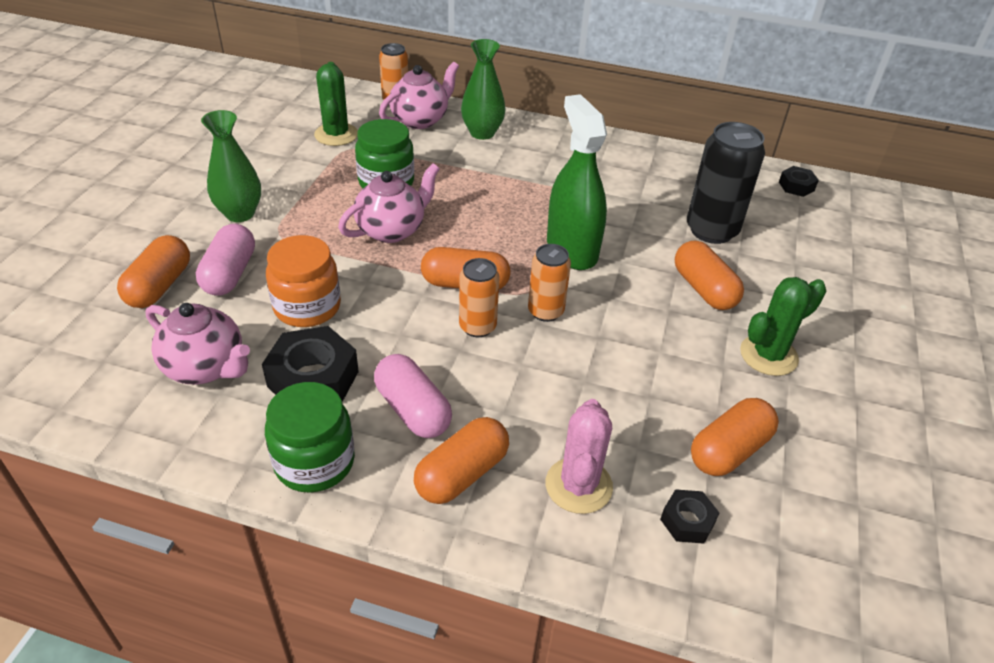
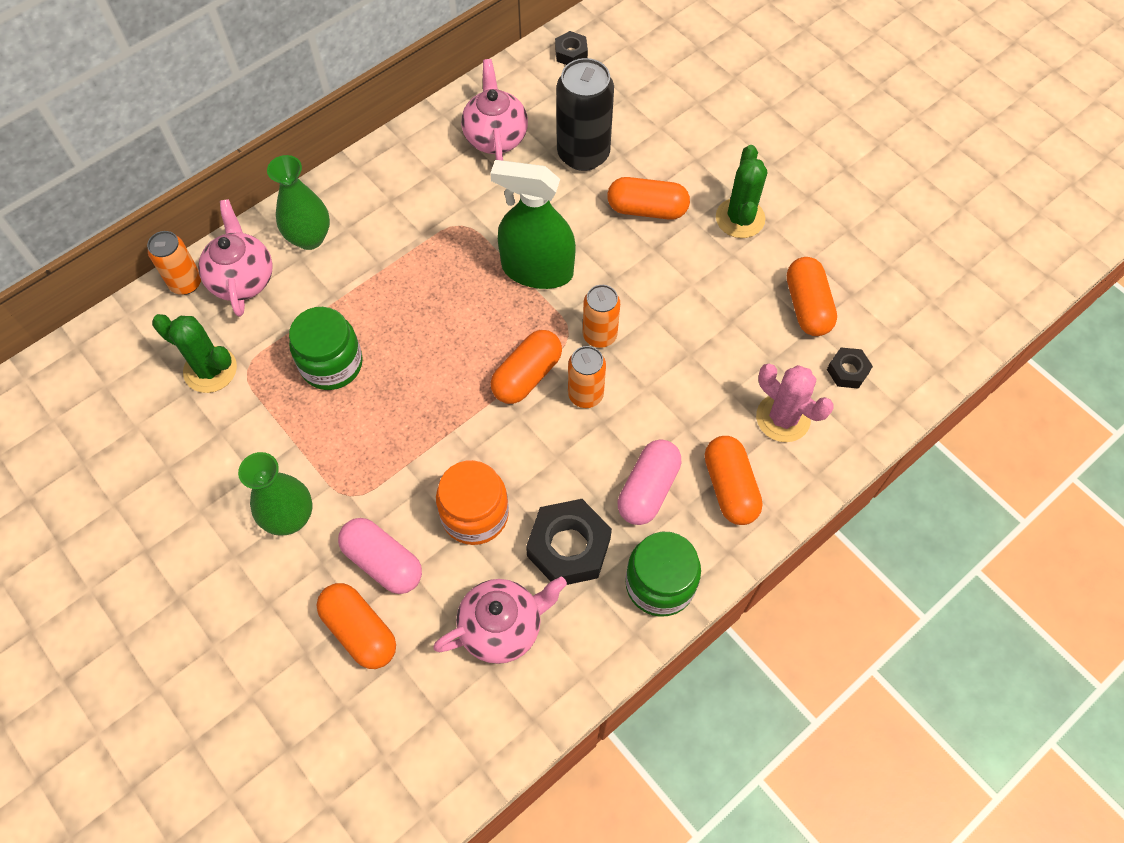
camera: 55 degrees left, 20 degrees up
(392, 230) = (412, 395): pink teapot -> pink teapot (495, 137)
(413, 410) = (648, 489): pink capsule -> pink capsule turned 60 degrees counterclockwise

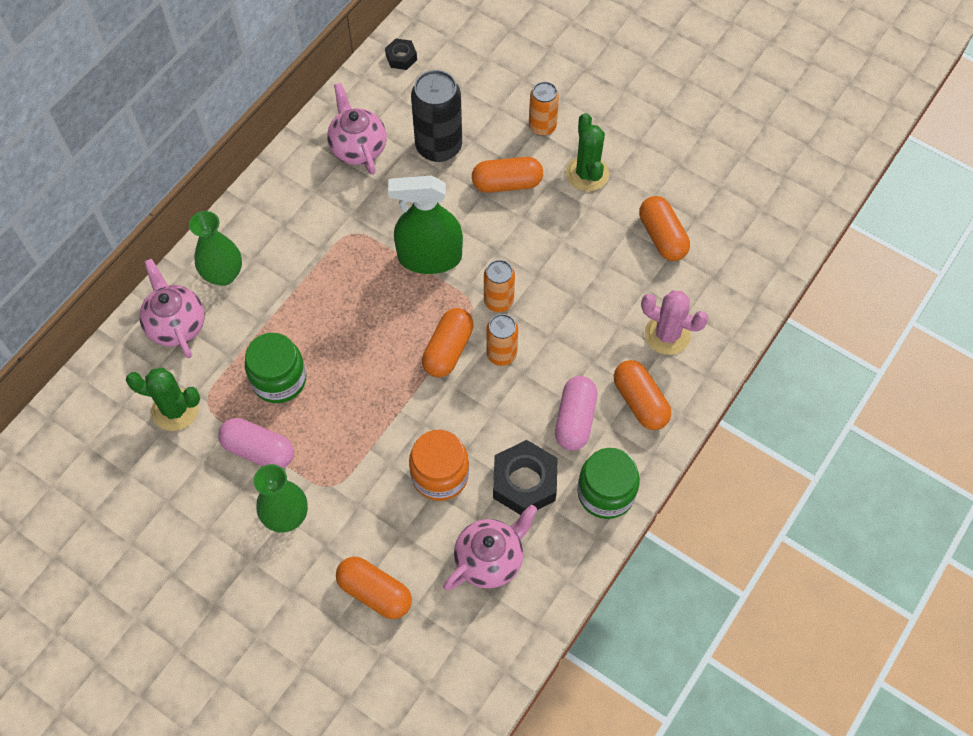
camera: 15 degrees left, 0 degrees up
(186, 283) = (127, 340): orange can -> orange can (542, 127)
(383, 562) = (376, 532): pink capsule -> pink capsule (258, 450)
(847, 371) = (708, 283): black nut -> none

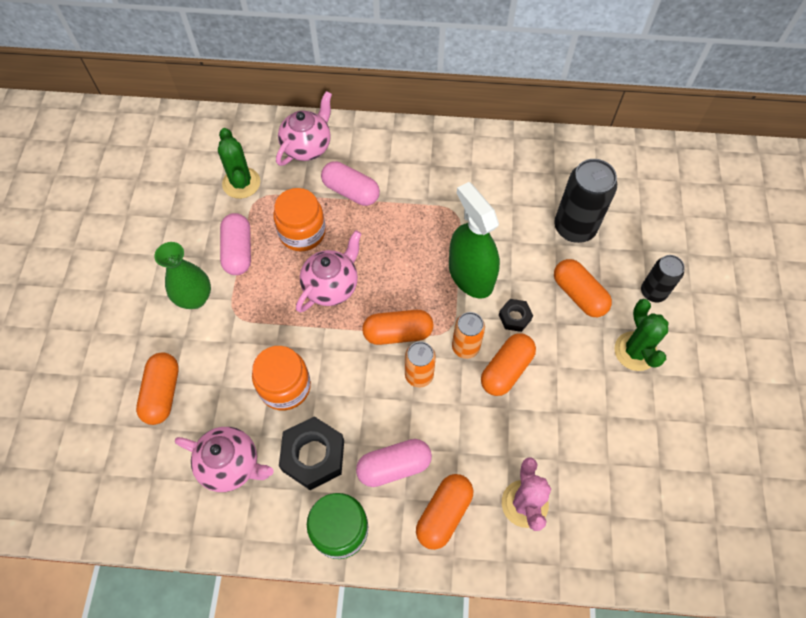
camera: 60 degrees right, 0 degrees up
(223, 274) = (365, 152): green vase -> none
(262, 311) = (351, 191): none -> pink capsule
(279, 379) = (302, 232): green jar -> orange jar
(358, 148) = (531, 175): pink teapot -> pink teapot (331, 286)
(401, 57) = (634, 159): black nut -> black nut (514, 317)
(542, 127) = (653, 292): orange can -> black can
(587, 174) = (635, 351): green cactus -> green cactus turned 60 degrees counterclockwise
(662, 236) = (620, 447): orange capsule -> orange capsule (506, 370)

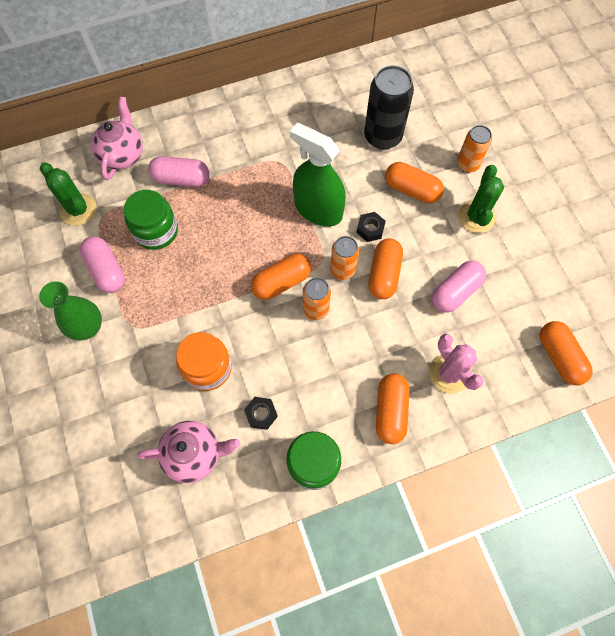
camera: 25 degrees left, 5 degrees up
(162, 393) = (101, 421): orange capsule -> orange capsule (559, 357)
(302, 232) = (156, 231): orange jar -> green jar
(313, 456) = (261, 414): black nut -> black nut, size x0.53
(331, 286) = (205, 266): pink teapot -> none
(394, 466) = (332, 392): pink capsule -> pink capsule (455, 292)
(635, 351) = (476, 217): green cactus -> green cactus turned 45 degrees clockwise
(653, 292) = (467, 164): black can -> orange can

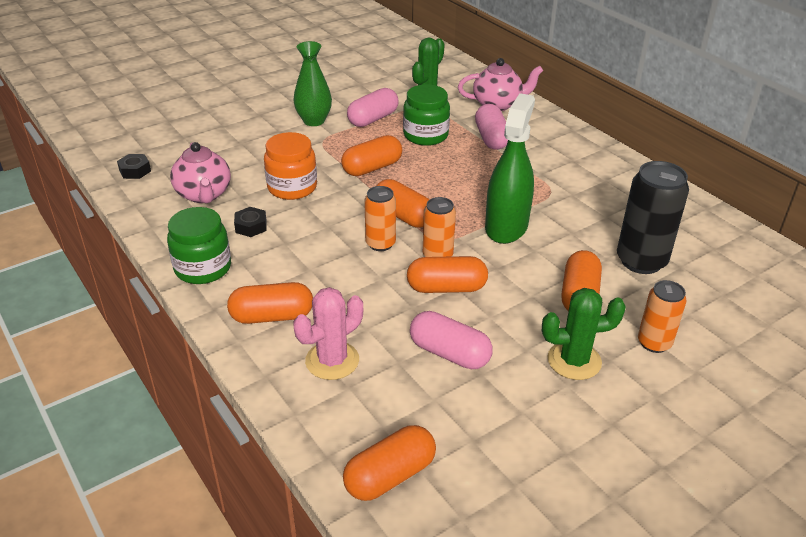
camera: 75 degrees right, 30 degrees down
(197, 291) = (372, 168): none -> orange capsule
(370, 229) = (502, 269): black nut -> black nut (135, 171)

